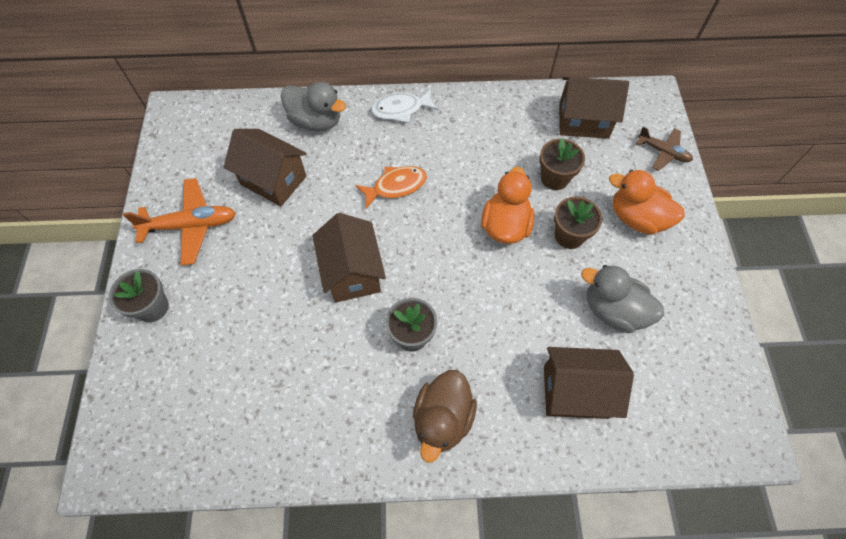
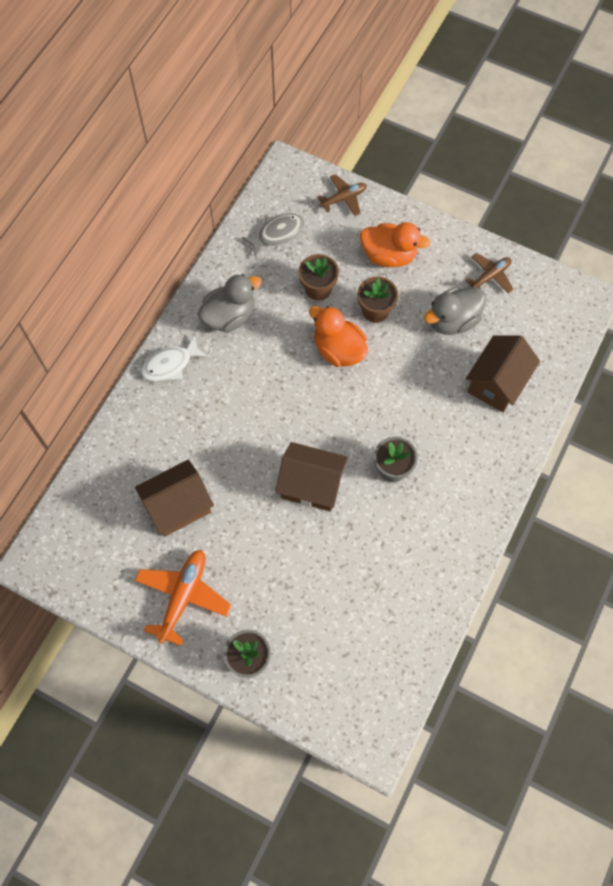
camera: 60 degrees left, 5 degrees up
(316, 121) = (135, 441): grey duck -> grey duck (229, 316)
(396, 186) = (249, 410): orange fish -> none
(401, 110) = (170, 364): white fish -> white fish turned 45 degrees clockwise
(442, 419) = (468, 482): brown duck -> none
(583, 121) = (277, 234): brown house -> grey fish
(637, 218) = (389, 255): orange duck -> orange duck turned 135 degrees counterclockwise
(693, 322) = (490, 276): none -> brown plane

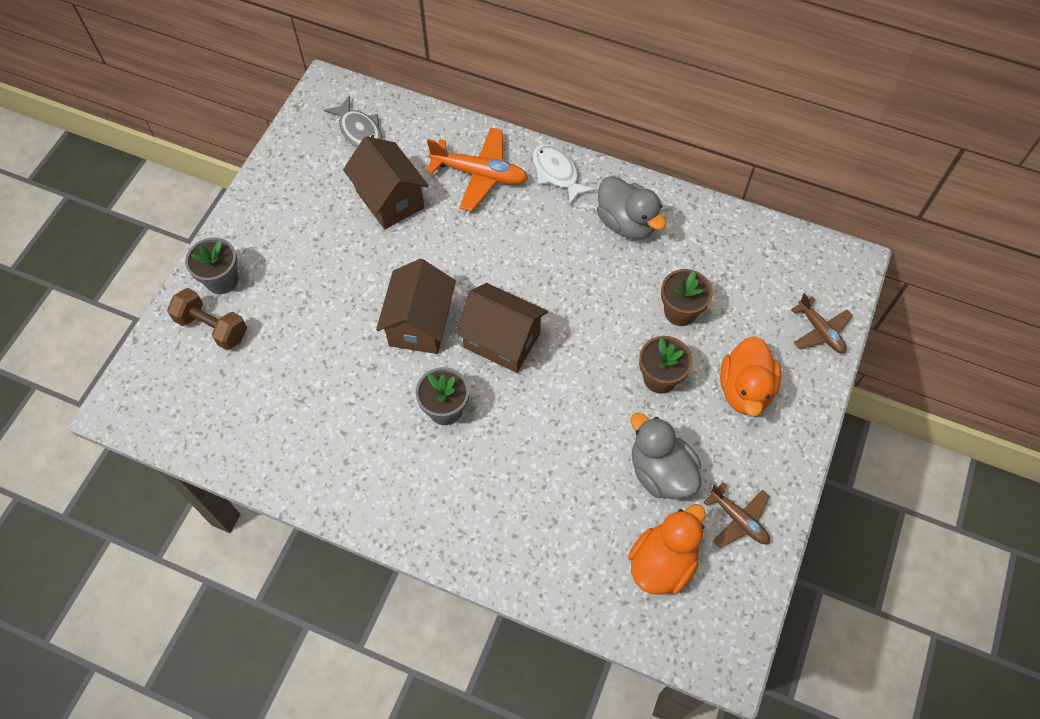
camera: 85 degrees right, 5 degrees down
(183, 596) = (291, 215): orange plane -> orange plane (479, 174)
(277, 234) = (750, 261): grey fish -> grey fish (359, 131)
(299, 665) = (212, 327): none -> brown dumbbell
(338, 350) = (598, 340): orange duck -> orange duck (662, 562)
(496, 383) = (575, 531): brown house -> brown house (502, 340)

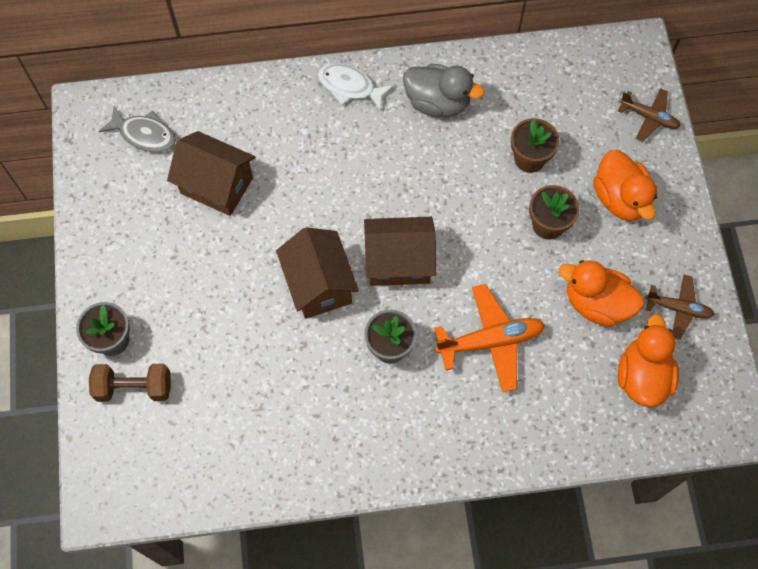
camera: 30 degrees left, 5 degrees up
(479, 174) = (282, 121): orange plane -> orange plane (490, 341)
(660, 472) = (596, 303): grey duck -> orange duck

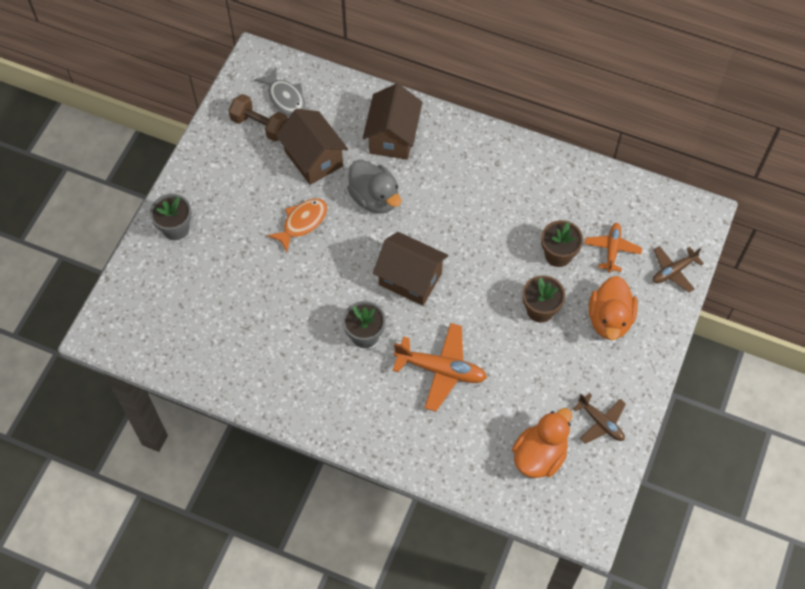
camera: 30 degrees right, 5 degrees down
(134, 387) = (170, 268): brown dumbbell -> brown dumbbell (260, 125)
(248, 261) = (302, 223): none -> orange fish
(319, 285) = (342, 265): brown house -> brown house (392, 137)
(350, 87) = (455, 136): white fish -> none
(437, 102) = (514, 179): grey duck -> grey duck (374, 198)
(577, 126) = (612, 249): none -> orange plane
(596, 303) = (539, 385): orange duck -> none
(649, 117) = (673, 271): brown plane -> brown plane turned 90 degrees clockwise

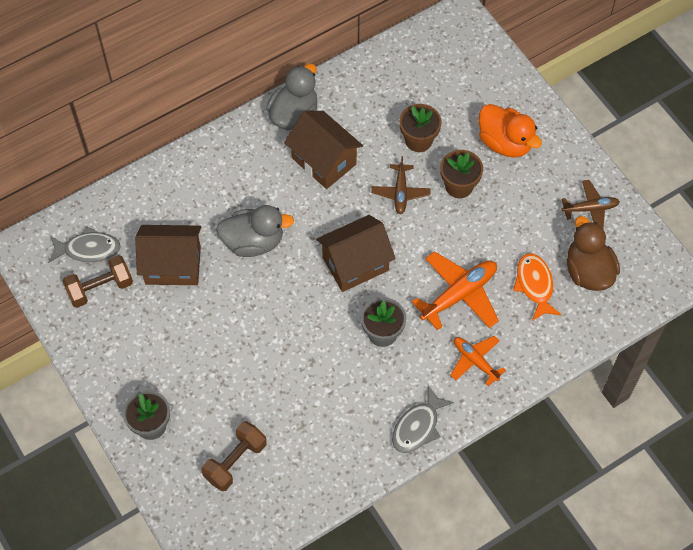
camera: 55 degrees left, 0 degrees up
(185, 301) = (235, 461): none -> brown dumbbell
(302, 223) = (231, 315): orange fish -> orange fish (534, 285)
(303, 410) = (418, 426): none -> grey fish
(392, 137) = (203, 189): brown house -> brown house (324, 161)
(507, 155) = (294, 115): none -> grey duck
(539, 455) = (588, 271): orange duck -> brown duck
(612, 249) = (443, 99): orange plane -> orange plane (475, 361)
(673, 271) = (496, 70): brown plane -> brown plane (400, 192)

